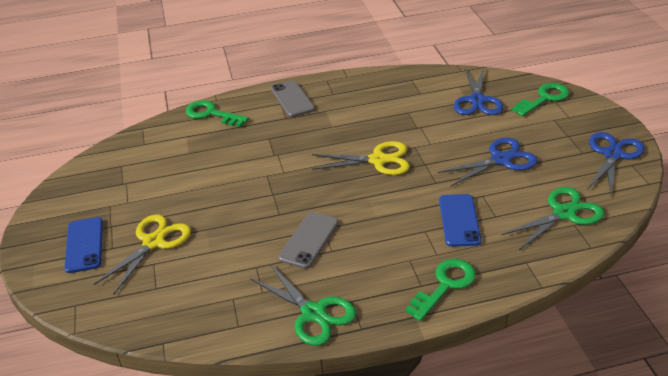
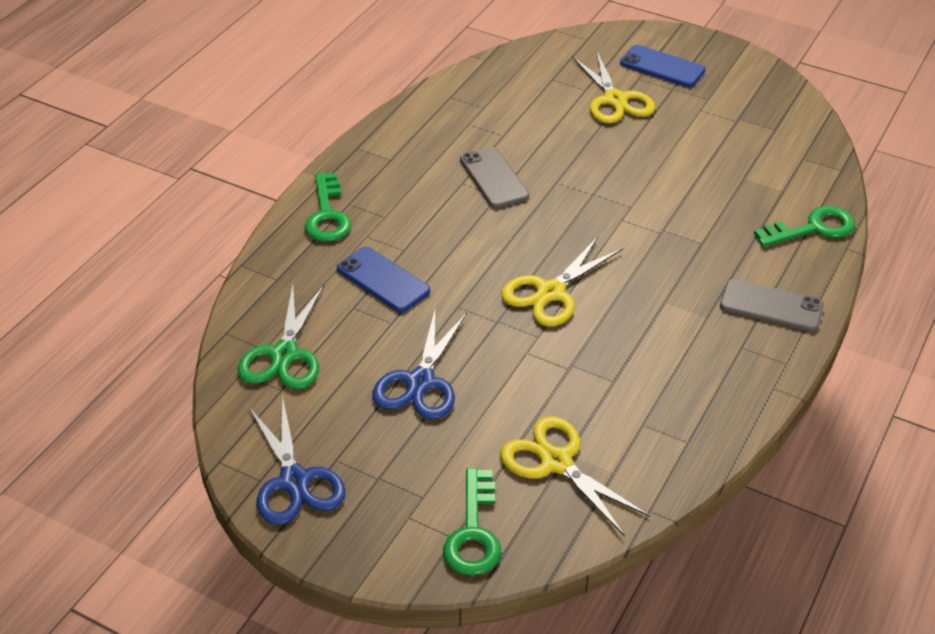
camera: 130 degrees right, 5 degrees up
(313, 313) = (407, 134): green scissors -> none
(477, 100) = (556, 462): blue scissors -> yellow scissors

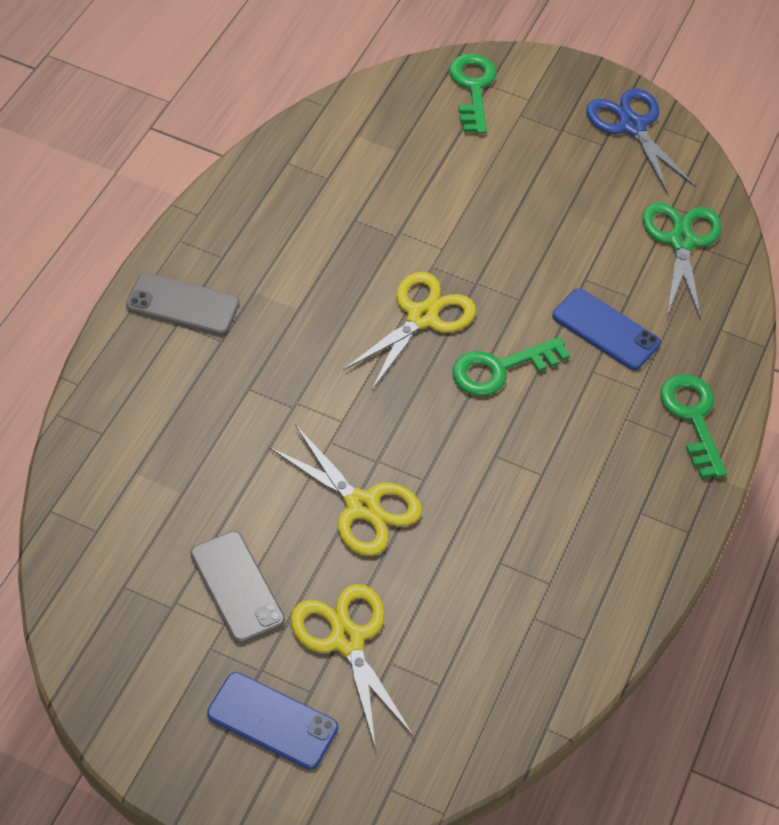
camera: 170 degrees right, 10 degrees up
(420, 382) = (542, 215): blue scissors -> none
(493, 178) = (503, 482): grey phone -> grey phone (237, 587)
(556, 462) = (407, 143): yellow scissors -> yellow scissors (362, 506)
(813, 228) = (111, 412): green key -> green key (500, 369)

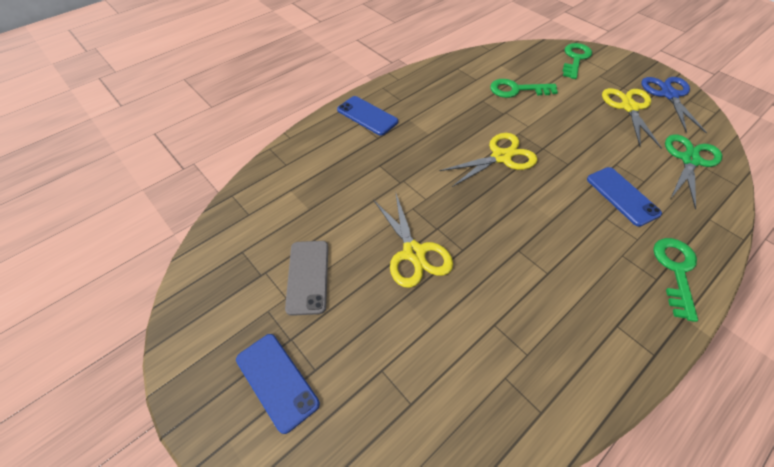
camera: 30 degrees right, 0 degrees up
(183, 305) = (367, 116): grey phone -> blue phone
(347, 640) = (359, 340): yellow scissors -> yellow scissors (629, 107)
(500, 369) = (540, 198): green key -> green key (516, 90)

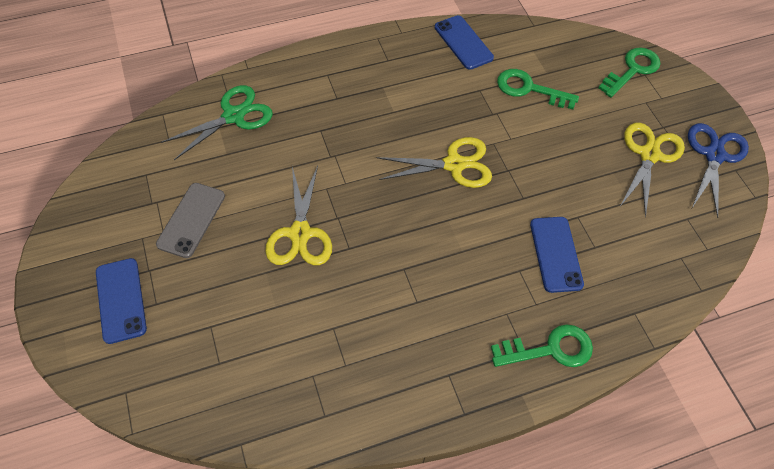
camera: 20 degrees right, 5 degrees up
(367, 116) = (340, 68): blue phone -> blue phone (463, 42)
(675, 270) = (550, 349): green key -> green key turned 45 degrees clockwise
(689, 160) = (669, 242): green scissors -> green scissors (233, 116)

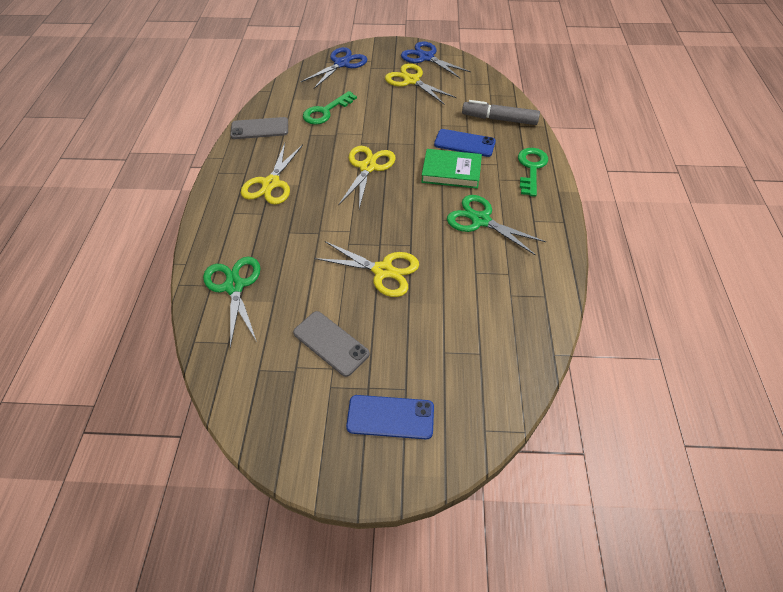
camera: 65 degrees left, 5 degrees down
(383, 87) = (271, 183): none -> yellow scissors
(420, 311) = (481, 220): none -> green scissors
(463, 42) = (259, 129): blue phone -> grey phone
(491, 254) = (451, 172): none -> green book
(632, 70) = (341, 64): green key -> blue scissors
(633, 283) = (499, 119): none -> grey marker

